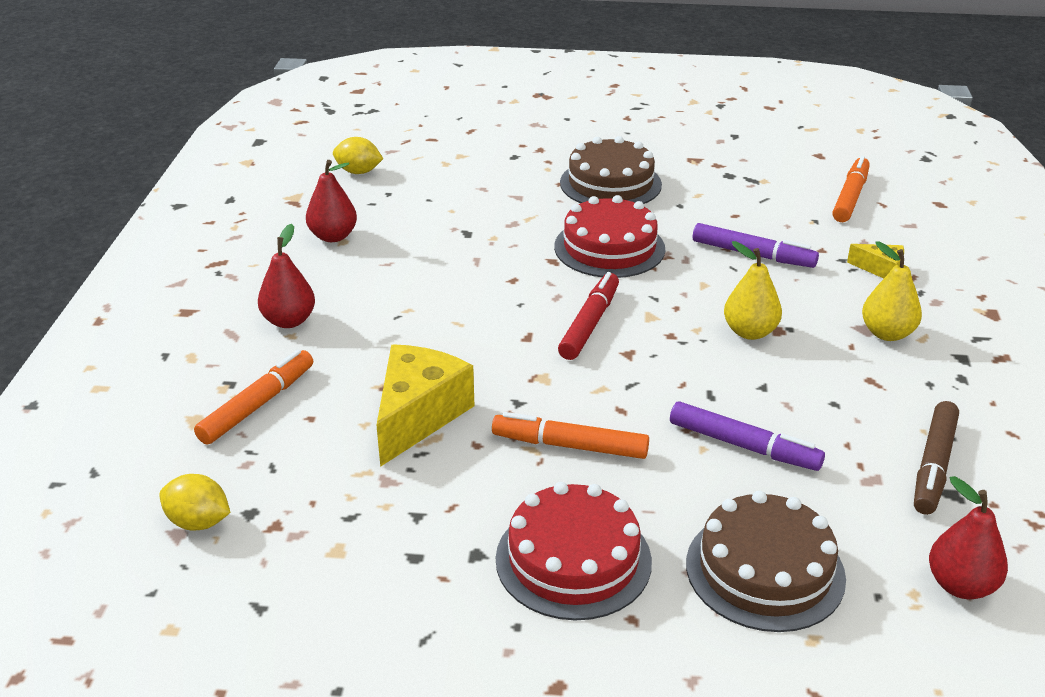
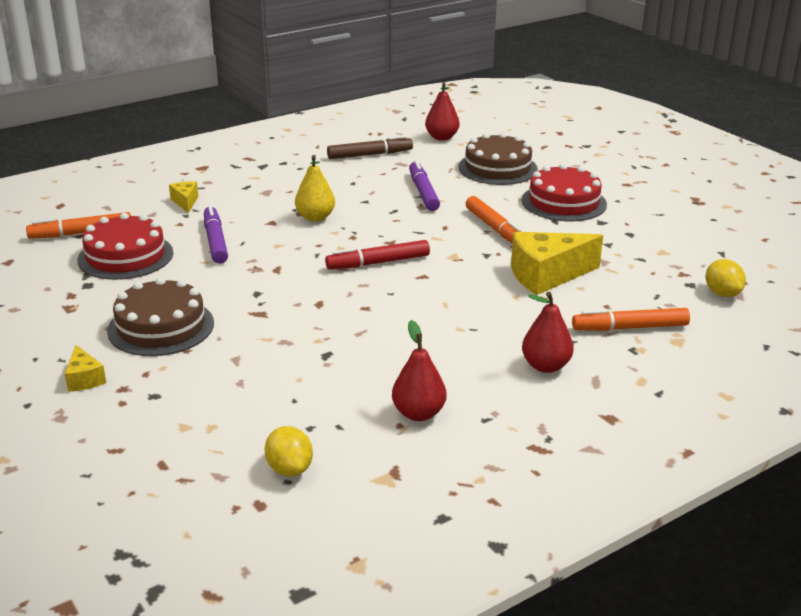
camera: 130 degrees left, 5 degrees down
(572, 140) = (84, 379): none -> yellow cheese
(609, 247) = (271, 290): red cake -> red cake (125, 256)
(887, 333) = (263, 185): yellow pear -> none

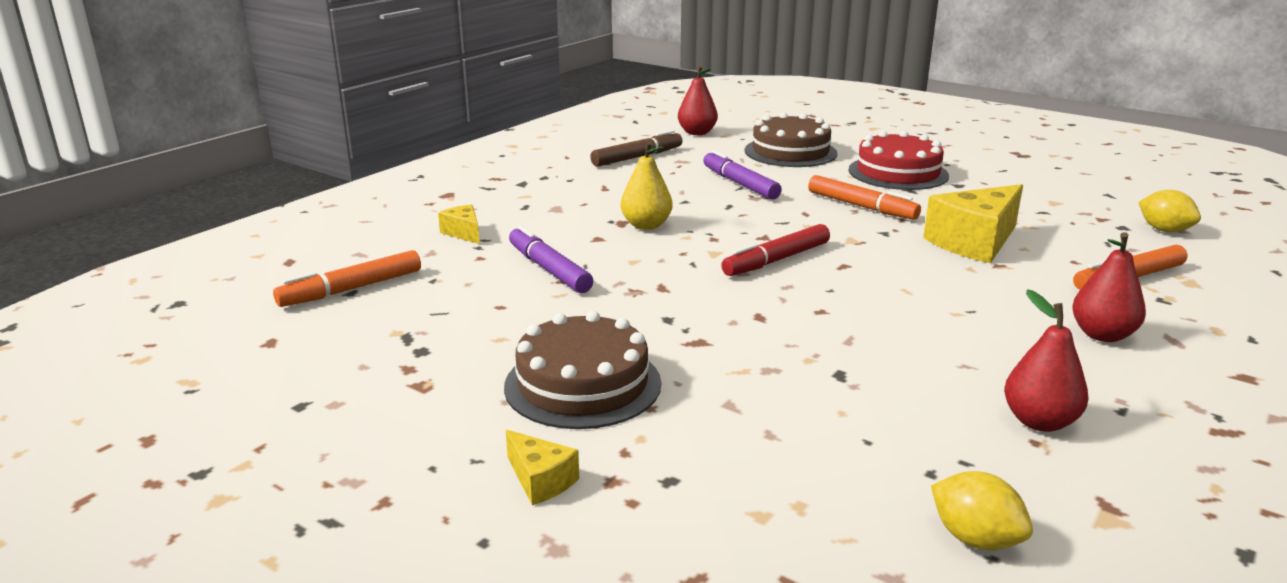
camera: 20 degrees left, 5 degrees down
(125, 256) = (443, 306): red cake -> none

